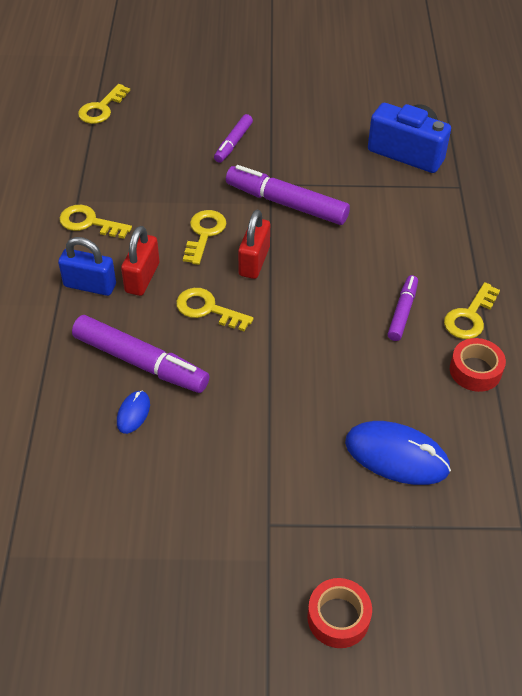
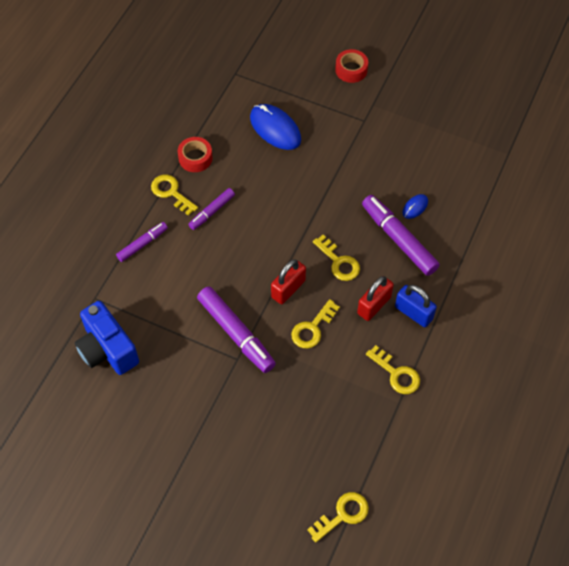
camera: 155 degrees left, 10 degrees up
(233, 143) = (244, 418): purple marker -> purple marker (142, 244)
(469, 316) = (171, 193): yellow key -> yellow key turned 105 degrees counterclockwise

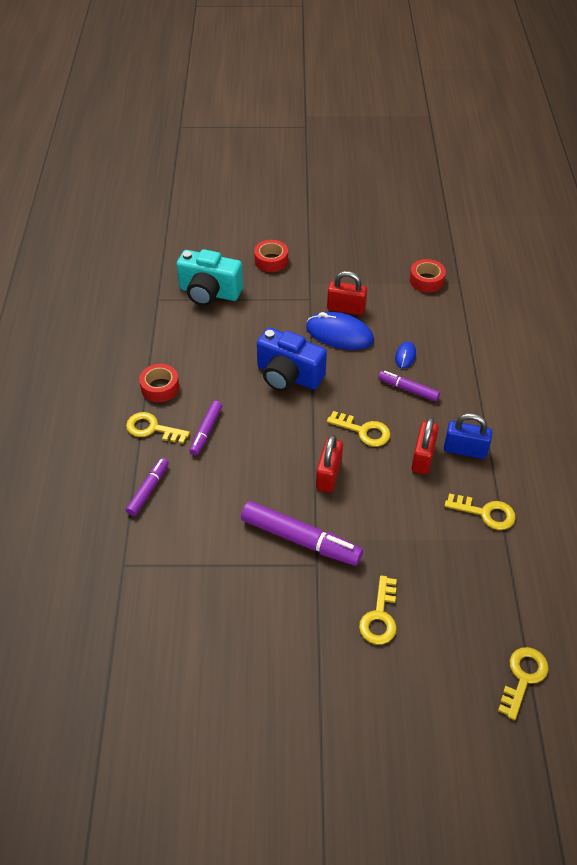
camera: 25 degrees left, 10 degrees down
(107, 349) = (167, 613): blue camera -> blue camera (288, 376)
(275, 129) = (227, 334): blue mouse -> blue mouse (339, 334)
(281, 83) = (209, 293): none -> turquoise camera
(312, 328) = (376, 503): yellow key -> yellow key (380, 616)
(390, 142) = (346, 308): none -> red padlock
(398, 239) = (408, 389): purple marker -> purple marker, size x0.57
(479, 140) = (426, 280): none -> red tape

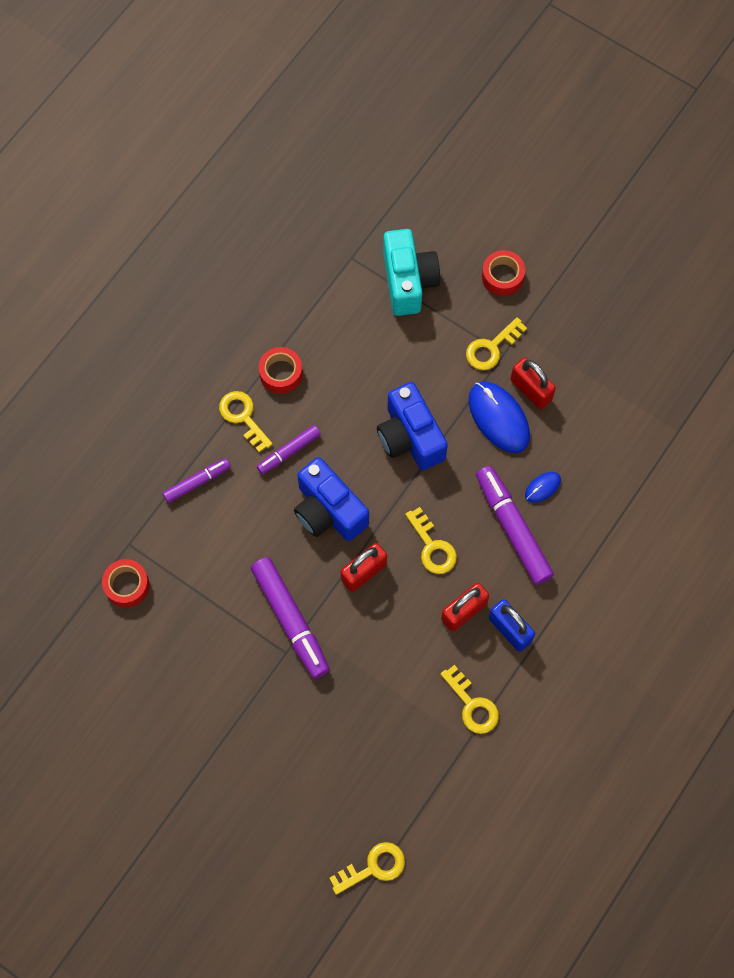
camera: 35 degrees right, 20 degrees up
(209, 293) = (408, 281): turquoise camera -> turquoise camera turned 150 degrees counterclockwise
(268, 451) = (328, 511): none -> blue camera
(380, 616) = (301, 735): yellow key -> yellow key (491, 348)
(408, 389) = (513, 528): purple marker -> purple marker, size x1.75
(426, 280) = (645, 406): red tape -> red tape (127, 585)

